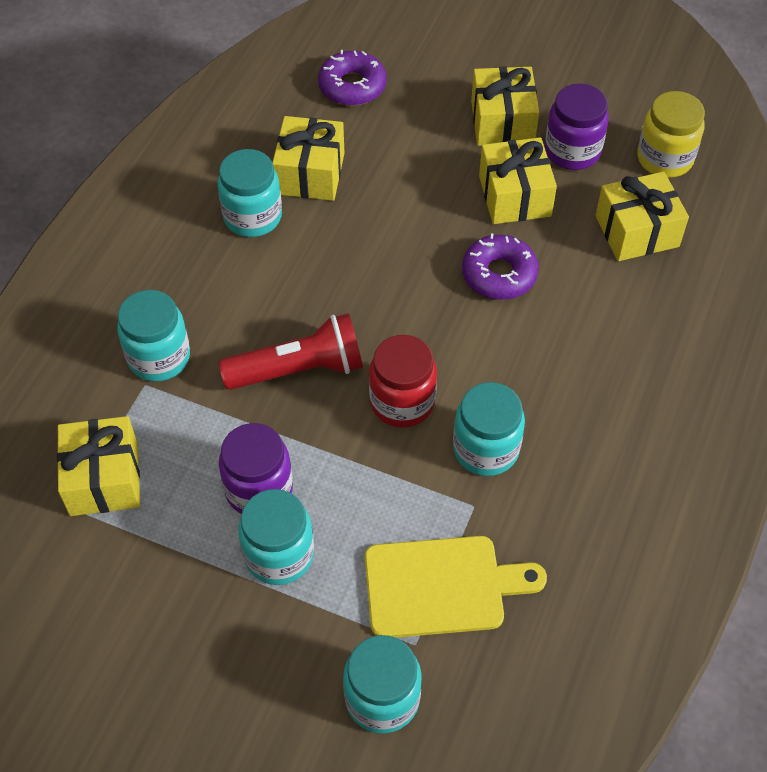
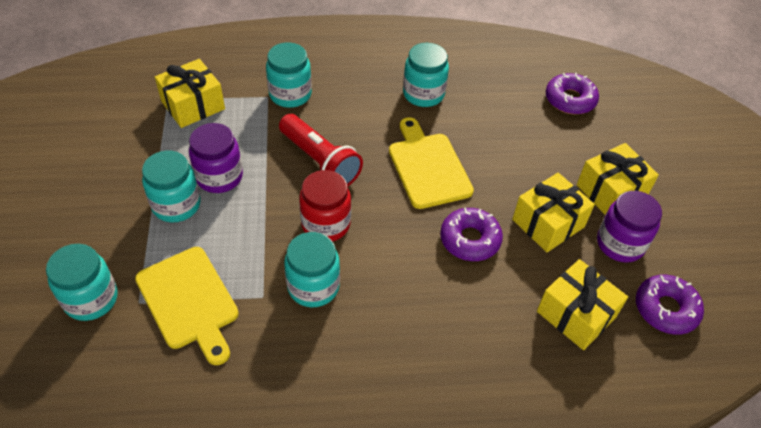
camera: 60 degrees right, 5 degrees down
(310, 173) = (479, 107): yellow gift -> none
(373, 265) = (428, 167): none -> yellow cutting board
(664, 158) = (665, 309): yellow jar -> purple donut

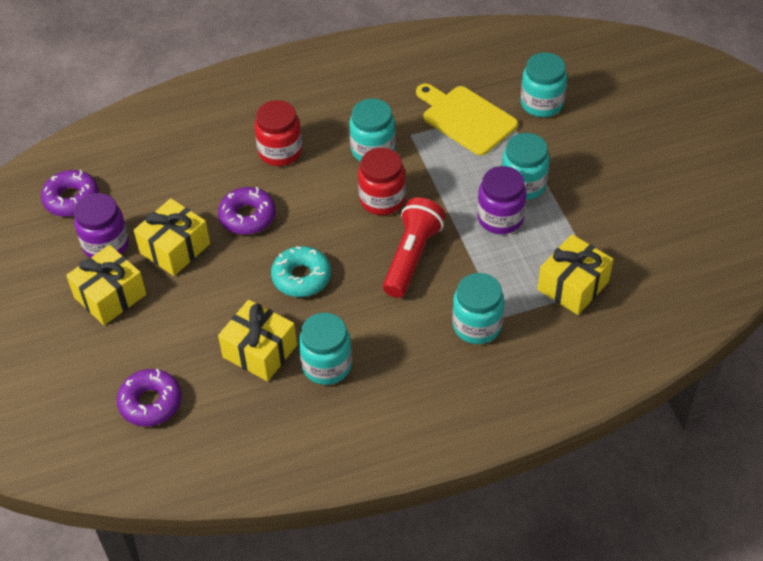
camera: 170 degrees right, 0 degrees up
(320, 161) = (411, 257): red flashlight -> red flashlight turned 75 degrees clockwise
(420, 312) = (280, 151): none -> red jar
(428, 167) = (301, 277): yellow cutting board -> turquoise donut
(576, 314) = (150, 178): yellow gift -> yellow gift (260, 351)

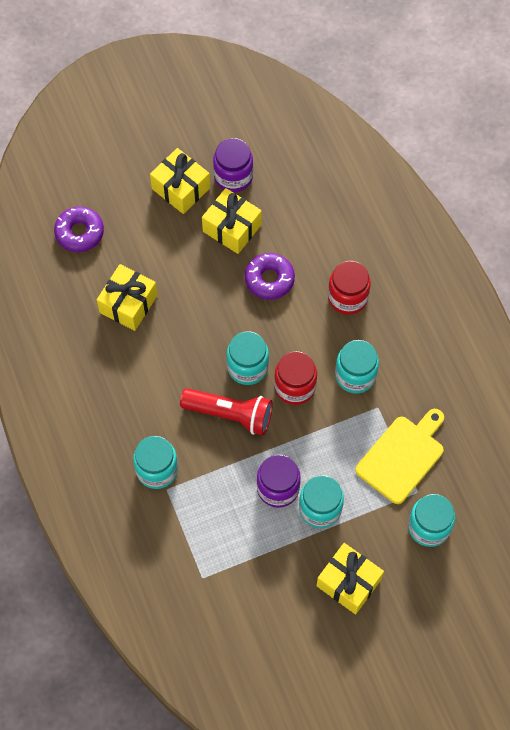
camera: 85 degrees right, 15 degrees up
(71, 199) = (282, 142): purple donut -> none
(301, 277) = (204, 328): turquoise donut -> none
(326, 365) = (115, 355): turquoise jar -> turquoise jar (247, 367)
(573, 286) = (202, 550): yellow gift -> yellow gift (348, 582)

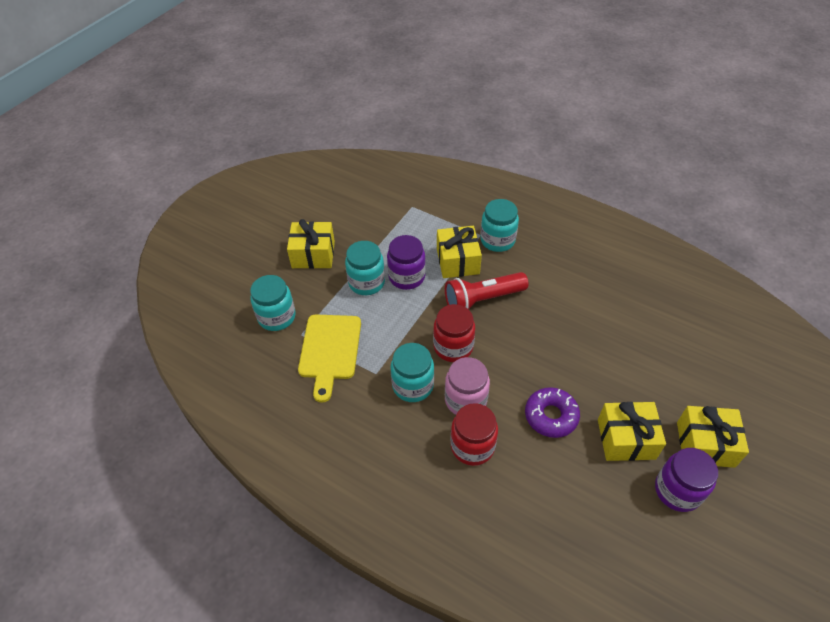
camera: 145 degrees right, 15 degrees down
(79, 233) = (729, 350): purple donut -> none
(128, 304) = (632, 324): yellow gift -> yellow gift (458, 261)
(247, 367) = (501, 338): turquoise jar -> none
(323, 335) = (465, 400): none -> pink jar

